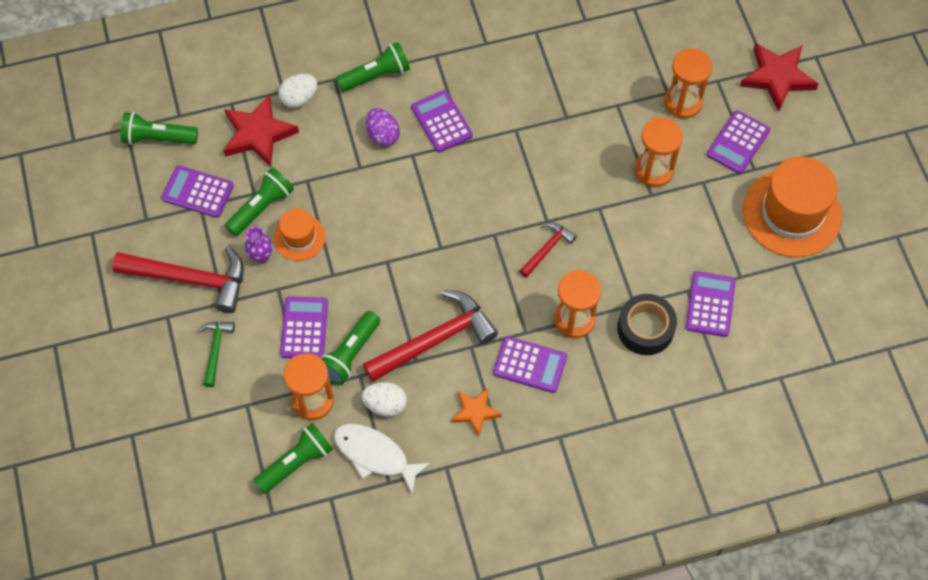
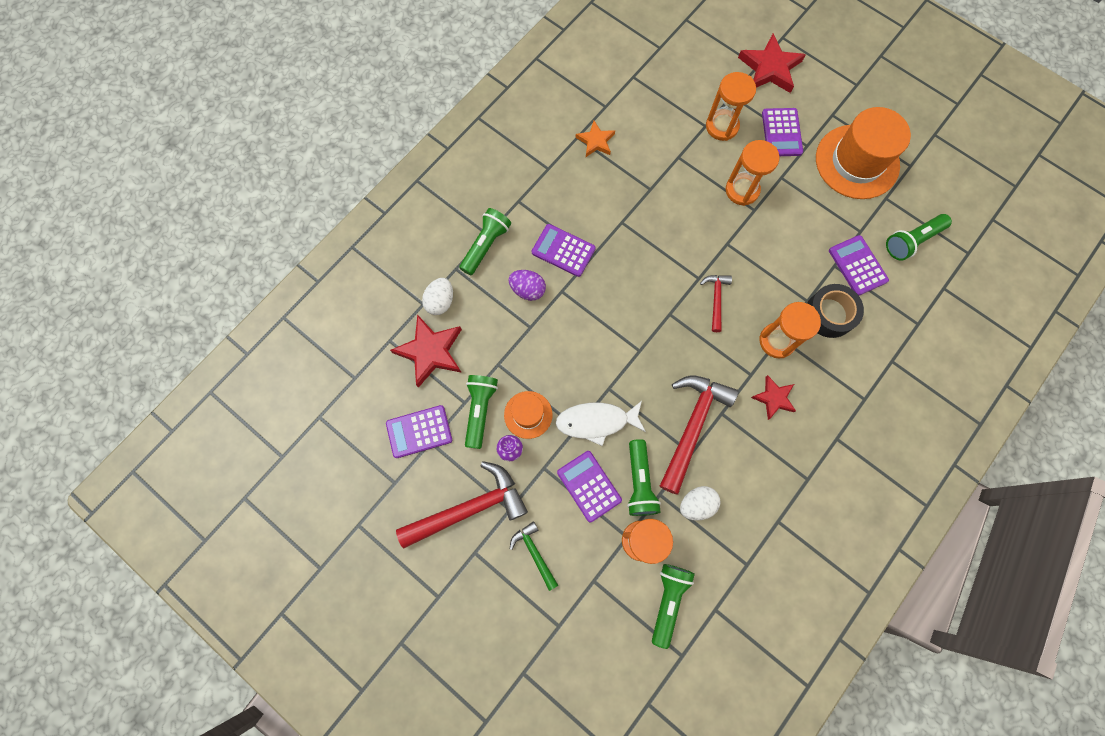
camera: 35 degrees left, 10 degrees up
(158, 138) = (352, 408): green flashlight -> green flashlight (911, 241)
(375, 455) = (720, 550): white fish -> white fish (596, 421)
(475, 412) = (764, 462): orange star -> orange star (595, 141)
(530, 365) = (774, 398): purple calculator -> red star

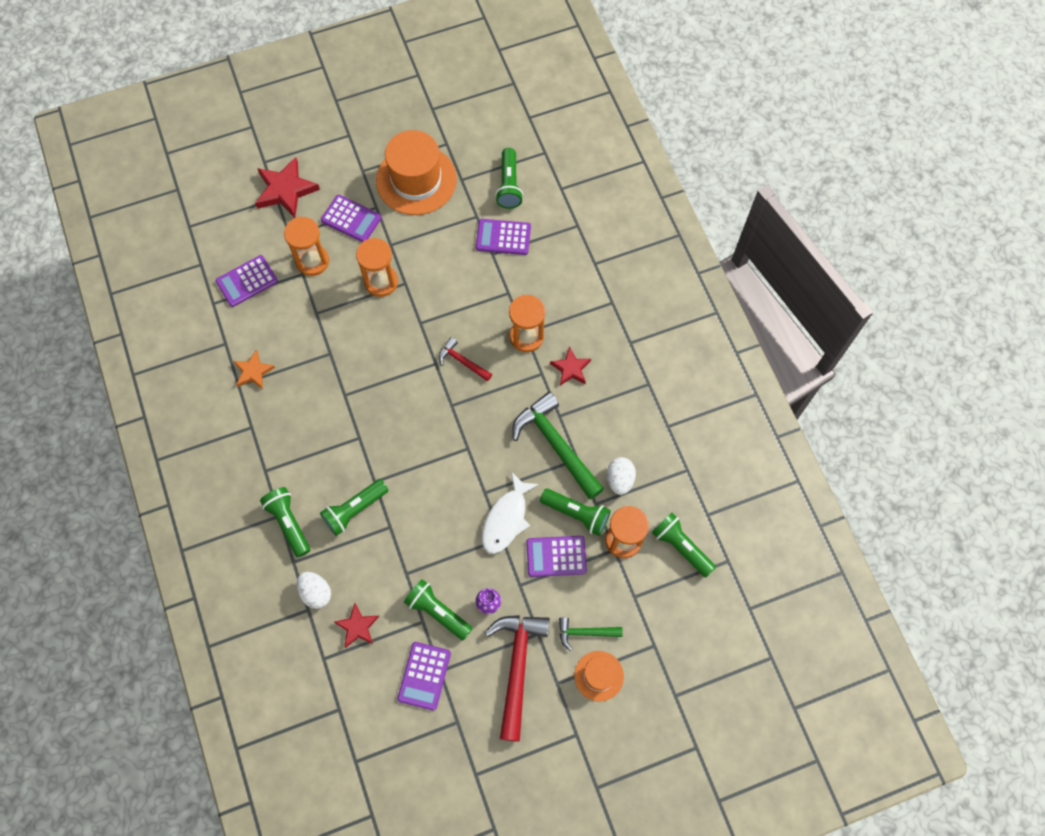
camera: 60 degrees left, 5 degrees down
(430, 352) = (357, 627): red star -> red star, size x0.60
(527, 290) = (354, 510): purple egg -> green flashlight
(528, 414) = (466, 572): orange hat -> orange hat (599, 676)
(563, 250) = (338, 459): purple calculator -> purple calculator (247, 281)
(692, 426) = (555, 444): red hammer -> green hammer
(829, 314) = (529, 283): black tape -> none

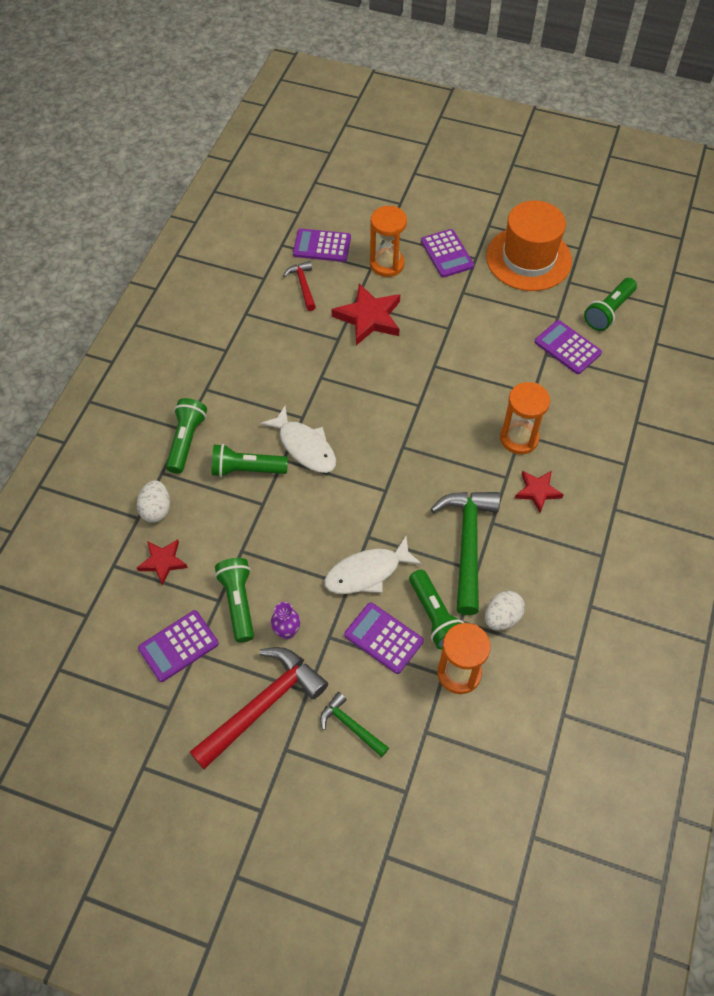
camera: 40 degrees right, 10 degrees down
(253, 371) = (266, 312): orange star -> none
(285, 190) = (412, 202): red star -> red star (369, 317)
(381, 282) = (429, 314): orange hourglass -> none
(381, 459) = (305, 446): none -> white fish
(462, 361) = (443, 419): red hammer -> red hammer (303, 285)
(599, 676) = (329, 775): orange hat -> none
(681, 547) = (510, 722): green flashlight -> none

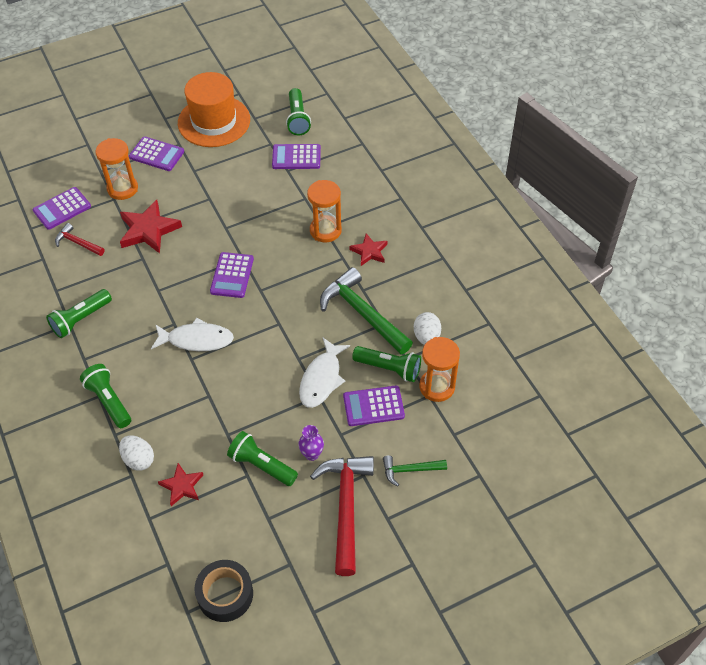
camera: 45 degrees left, 5 degrees down
(98, 683) = (225, 594): none -> black tape
(178, 646) = (253, 524): purple calculator -> purple calculator (232, 275)
(247, 469) = (173, 384): green flashlight -> green flashlight (80, 319)

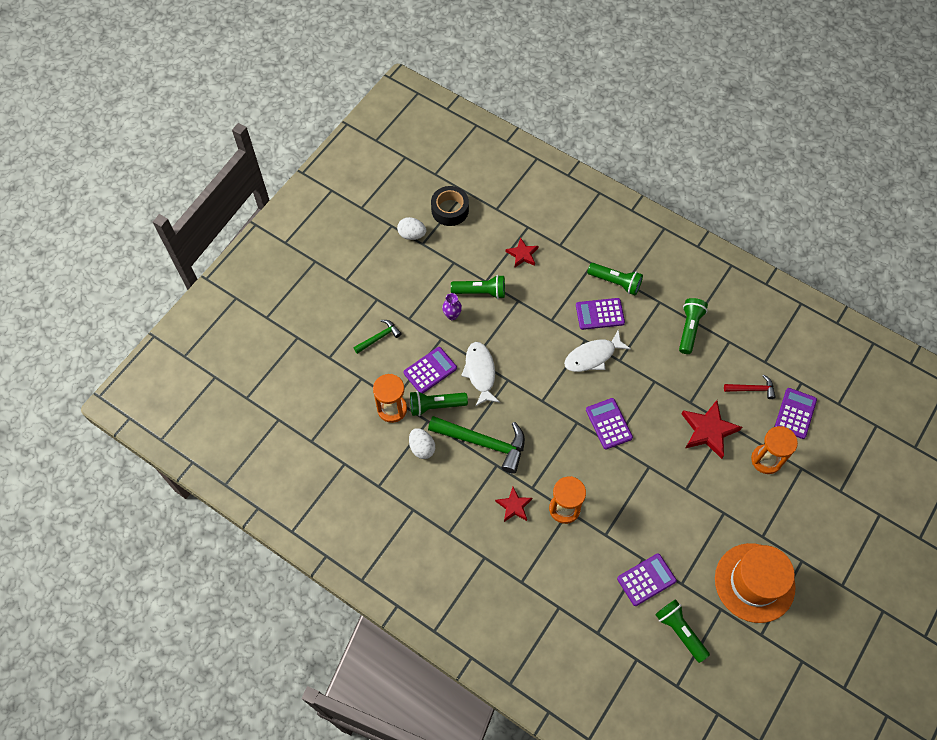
camera: 150 degrees right, 10 degrees up
(138, 459) = (563, 256): white egg -> white egg (412, 235)
(156, 154) = (771, 513): purple calculator -> purple calculator (600, 314)
(345, 507) = (408, 293): red hammer -> none

